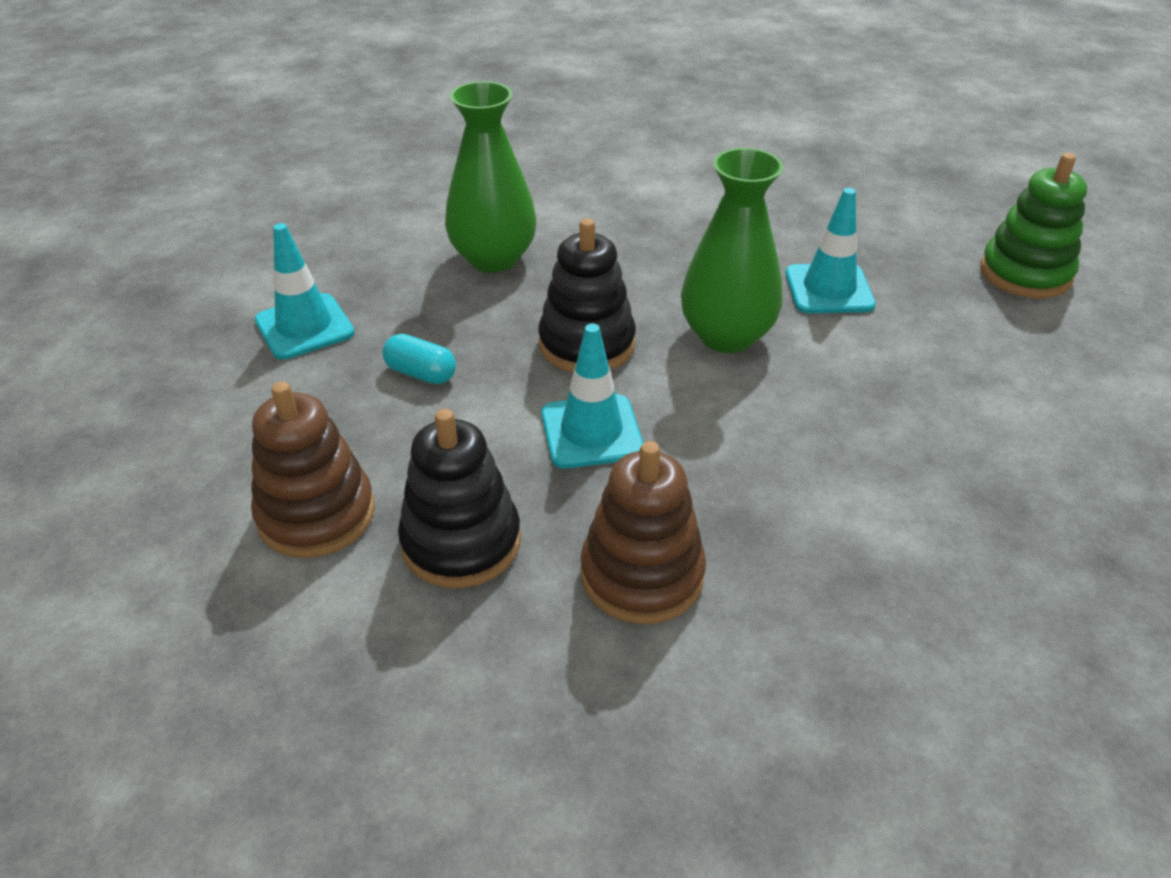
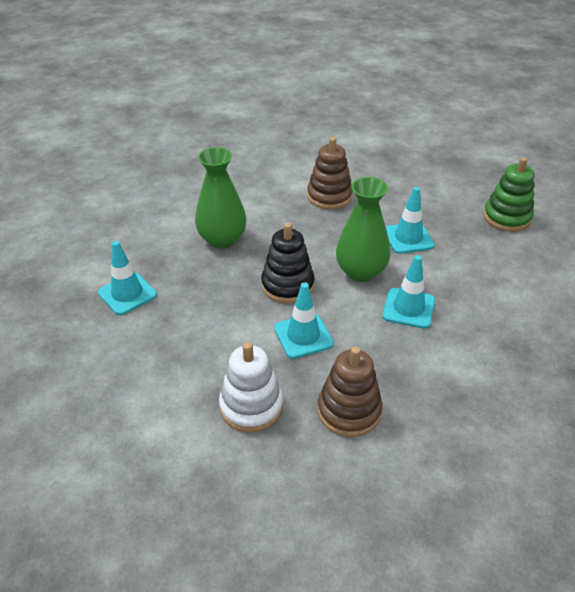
camera: 10 degrees left, 0 degrees up
(316, 514) = (169, 402): brown stacking toy -> brown stacking toy (329, 196)
(421, 373) = (202, 314): turquoise capsule -> none
(461, 542) = (251, 406): black stacking toy -> white stacking toy
(801, 407) = (408, 308): none -> turquoise traffic cone

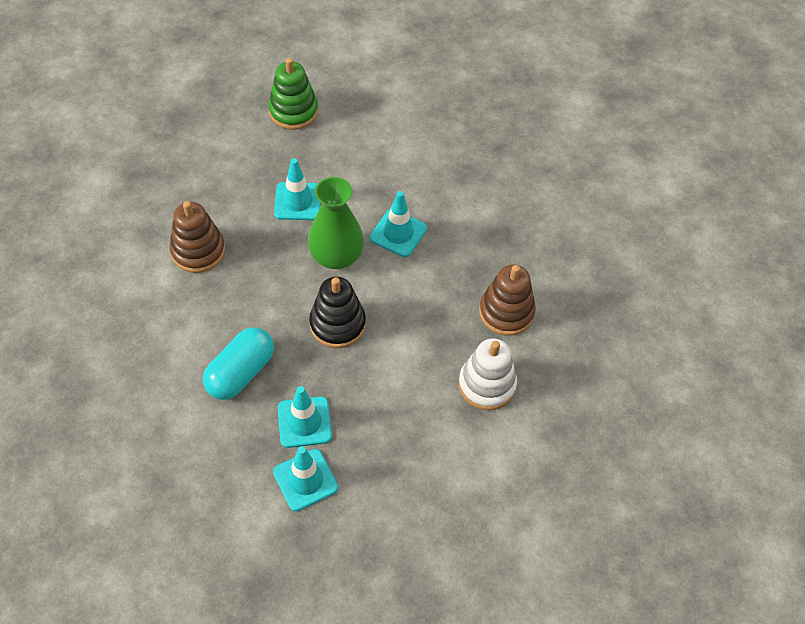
camera: 80 degrees left, 15 degrees up
(222, 239) = (240, 372): green vase -> turquoise capsule
(303, 336) = (412, 326): turquoise traffic cone -> turquoise traffic cone (304, 422)

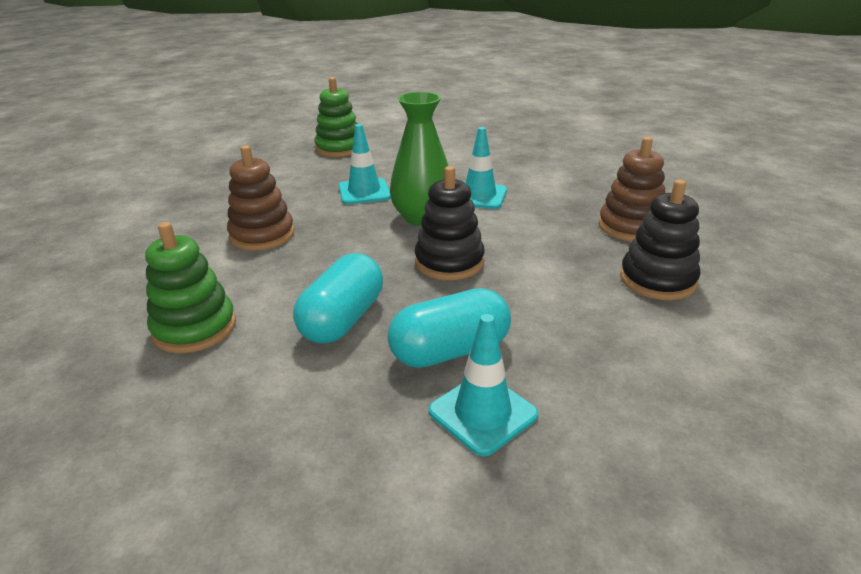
camera: 10 degrees left, 25 degrees down
(138, 357) = (195, 328): none -> green stacking toy
(304, 422) = (450, 351): turquoise traffic cone -> turquoise capsule
(487, 385) = (657, 280): white stacking toy -> black stacking toy

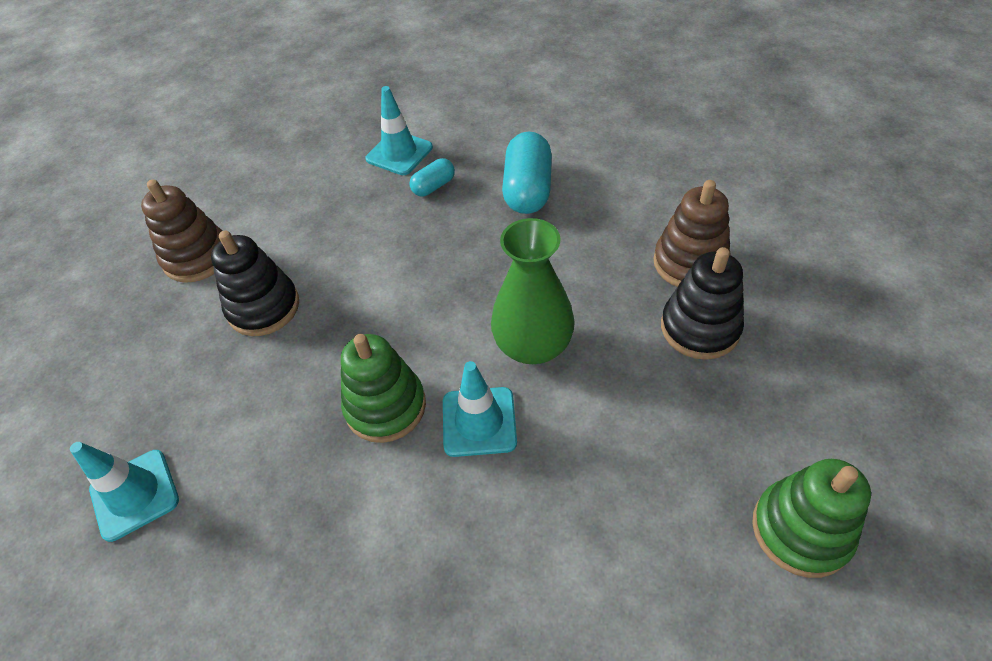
camera: 165 degrees right, 20 degrees up
(195, 328) = (632, 154): green stacking toy -> green stacking toy (385, 406)
(364, 192) = (644, 385): turquoise traffic cone -> turquoise traffic cone (134, 494)
(449, 262) = (469, 277): black stacking toy -> black stacking toy (700, 328)
(450, 351) = (433, 186): turquoise capsule -> turquoise capsule, size x0.54
(630, 227) = (274, 399): brown stacking toy -> brown stacking toy (197, 257)

